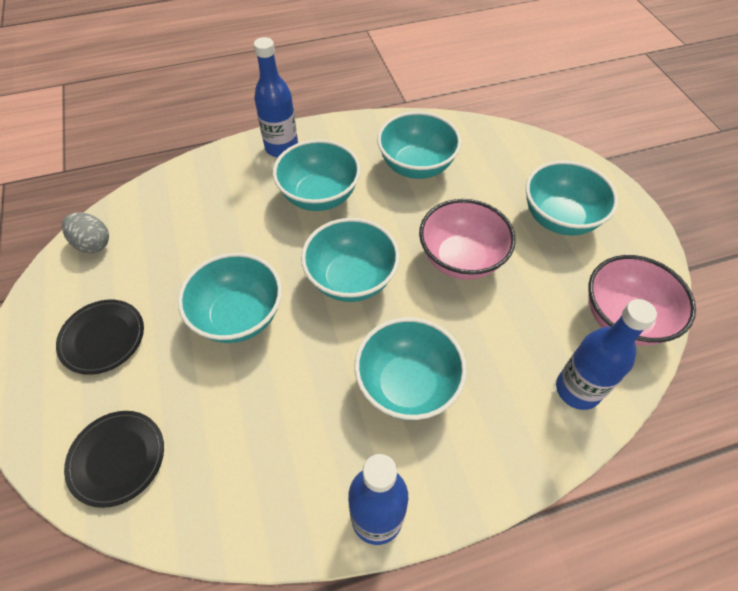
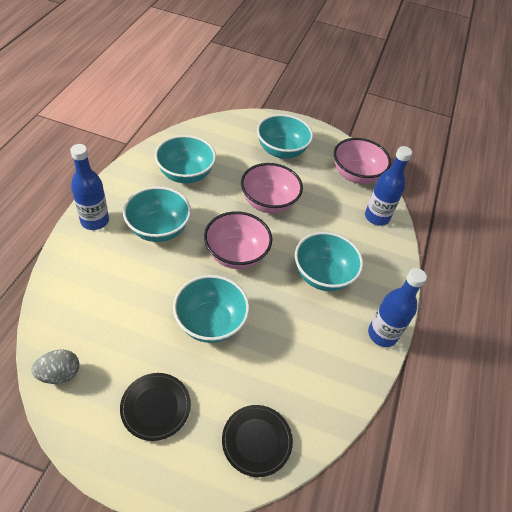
camera: 60 degrees left, 5 degrees down
(351, 279) = (236, 255): turquoise bowl -> pink bowl

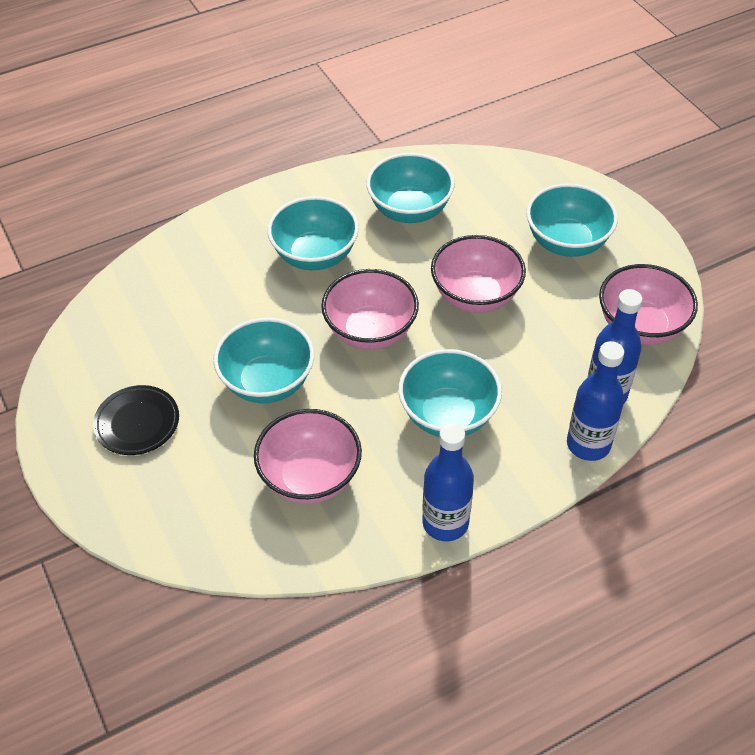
camera: 50 degrees right, 0 degrees up
(59, 374) = (89, 338): grey egg -> none
(95, 221) = (259, 211): blue bottle -> blue bottle (588, 444)
(256, 441) = (193, 519): black plate -> none
(293, 362) = (310, 477): none -> pink bowl

